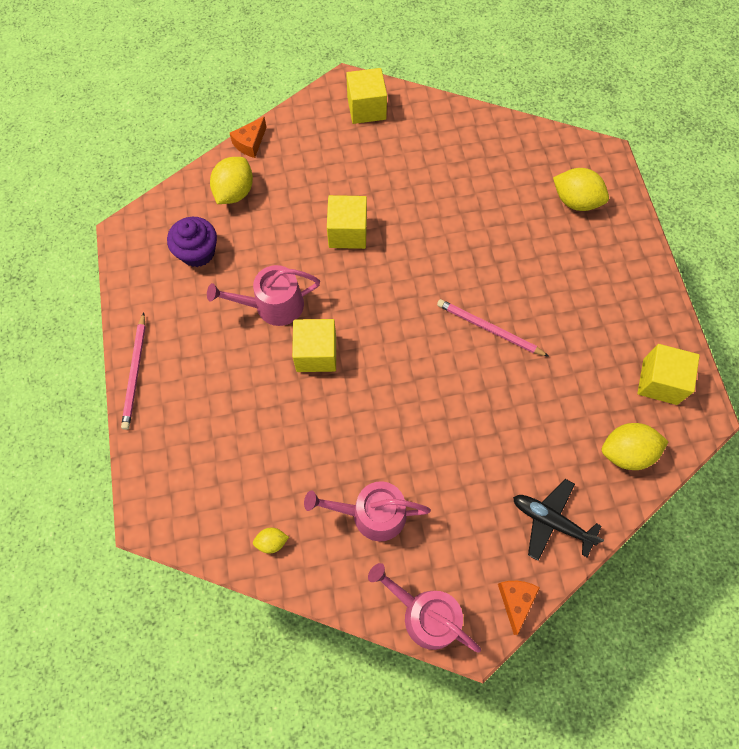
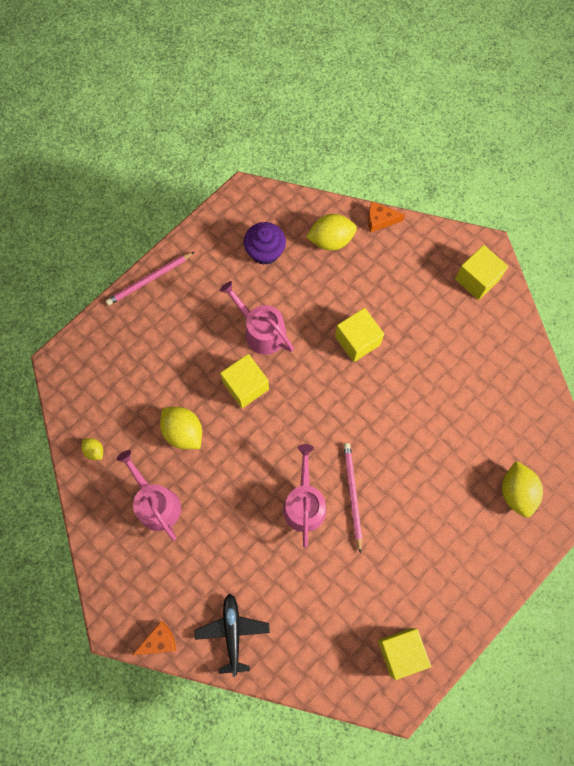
camera: 55 degrees right, 5 degrees up
(425, 614) = (111, 584): pink watering can -> pink watering can (304, 503)
(626, 452) = (323, 658): yellow lemon -> yellow lemon (183, 432)

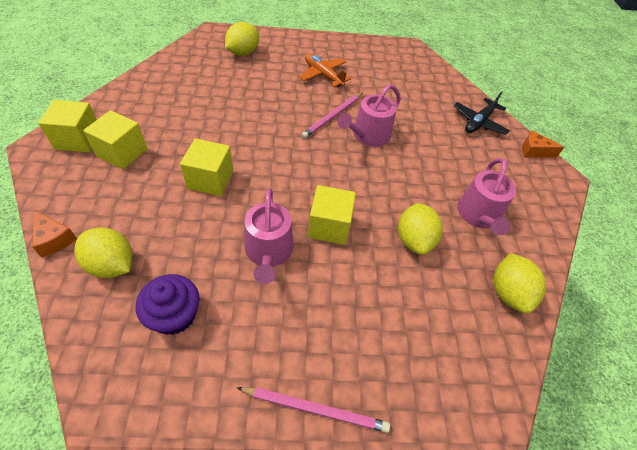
camera: 140 degrees left, 20 degrees down
(94, 451) = (508, 292): yellow lemon -> yellow lemon, size x1.94
(401, 652) = (387, 56): yellow cube -> yellow cube (122, 153)
(419, 543) = (323, 75): none -> orange plane

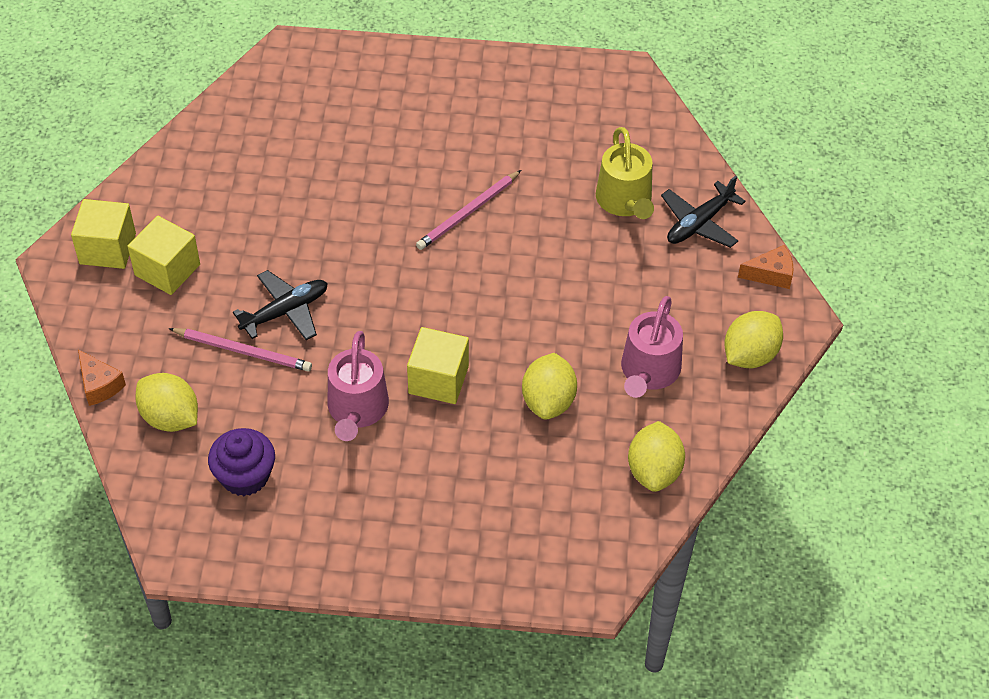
camera: 10 degrees right, 0 degrees up
(210, 179) = (285, 311): yellow cube -> black plane
(243, 53) = (338, 92): yellow lemon -> yellow lemon (750, 355)
(315, 409) = (395, 575): pink pencil -> pink pencil (243, 351)
(323, 75) = (464, 135): orange plane -> none
(368, 136) = (516, 246): pink watering can -> none
(430, 110) = (625, 201): none -> yellow watering can
(534, 151) = (771, 274): orange cheese -> orange cheese turned 150 degrees clockwise

